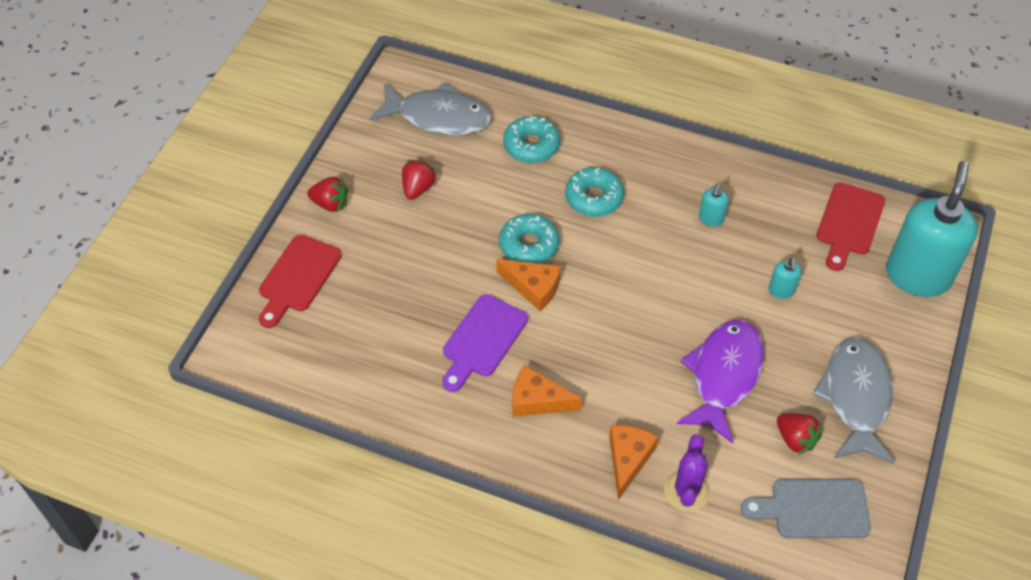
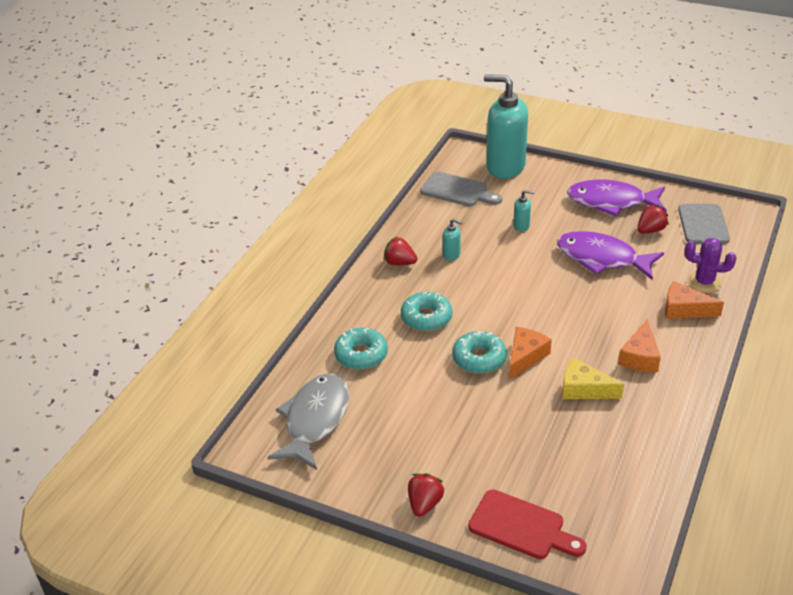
camera: 85 degrees left, 15 degrees down
(418, 188) = (408, 434): red strawberry -> red strawberry (399, 263)
(482, 340) = (584, 389): purple cutting board -> yellow cheese
(849, 223) = (457, 191): red cutting board -> grey cutting board
(856, 397) = (611, 202): grey fish -> purple fish

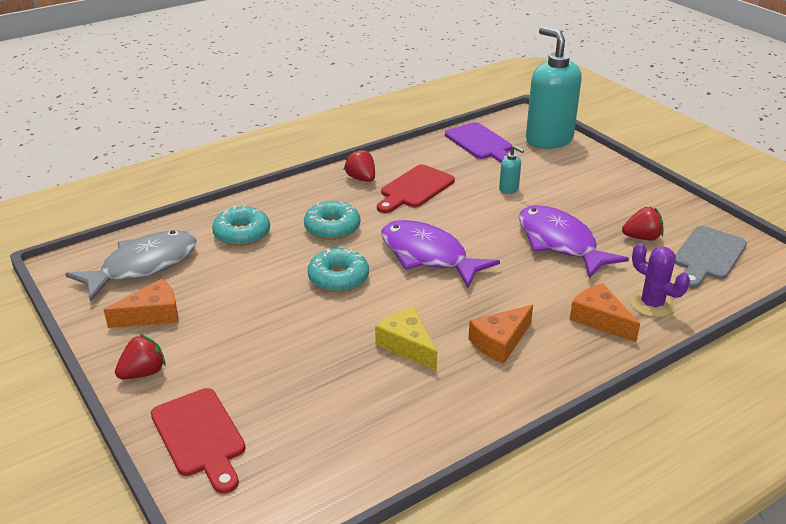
camera: 30 degrees right, 5 degrees down
(451, 255) = (415, 189): turquoise soap dispenser -> red cutting board
(457, 191) = (481, 143): grey cutting board -> purple cutting board
(525, 357) = (383, 294): orange cheese -> orange cheese (152, 315)
(611, 202) = (626, 200): purple fish -> purple fish (428, 256)

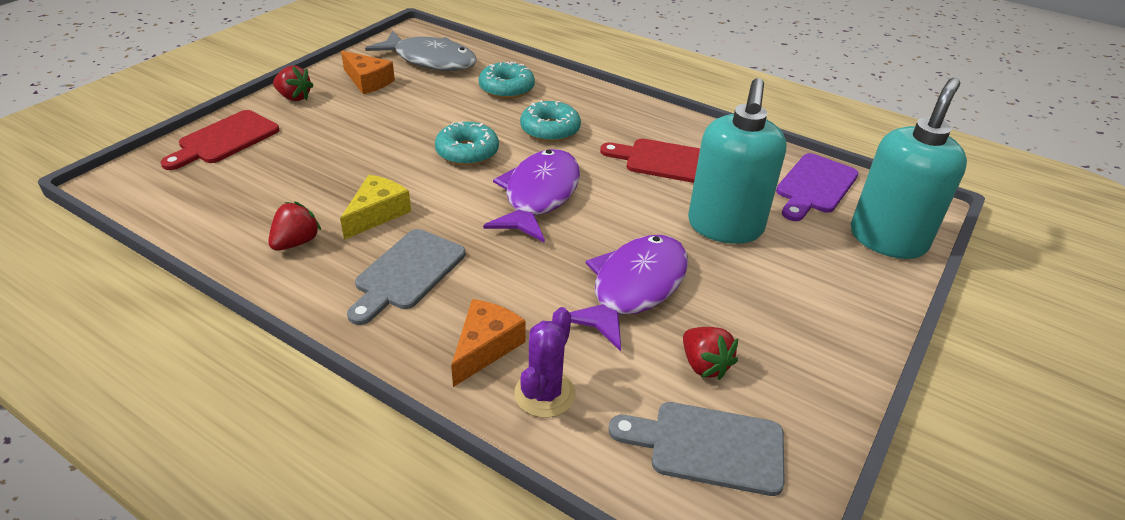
camera: 65 degrees right, 5 degrees up
(361, 179) = (655, 125): red strawberry -> red strawberry (296, 242)
(500, 342) = (407, 273): orange cheese -> grey cutting board
(509, 189) = (725, 227): turquoise soap dispenser -> turquoise soap dispenser, size x2.48

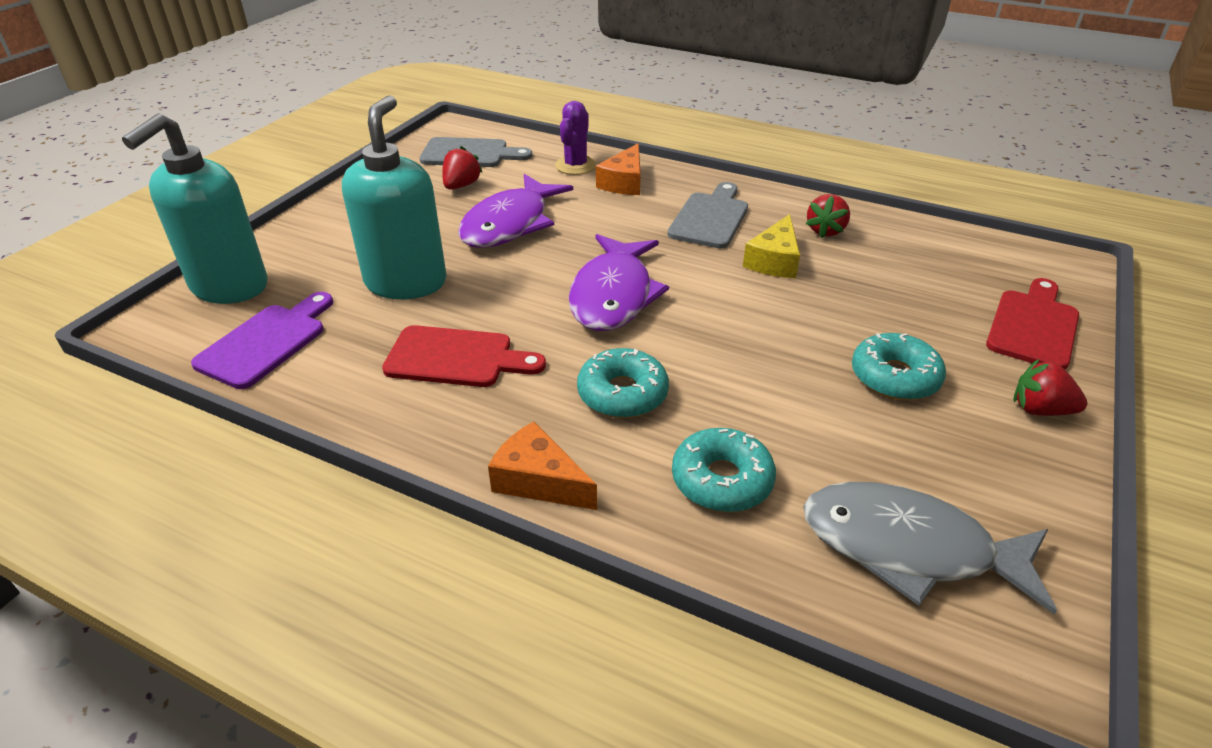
camera: 175 degrees right, 0 degrees up
(368, 81) = (968, 465): orange cheese -> orange cheese (538, 481)
(467, 152) = (722, 342): turquoise donut -> turquoise donut (894, 377)
(704, 365) = (461, 186): red strawberry -> red strawberry turned 60 degrees clockwise

